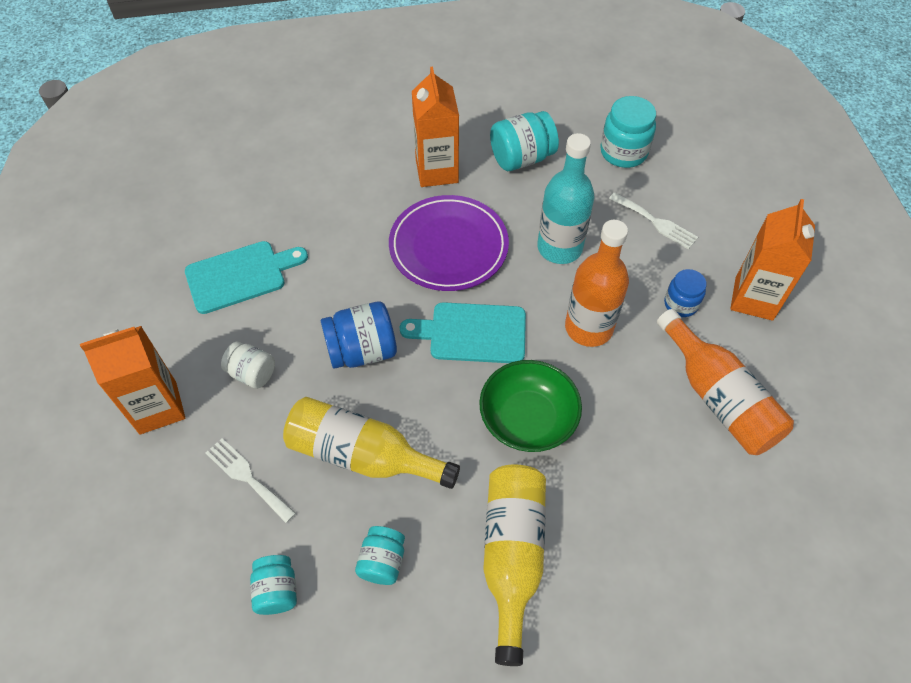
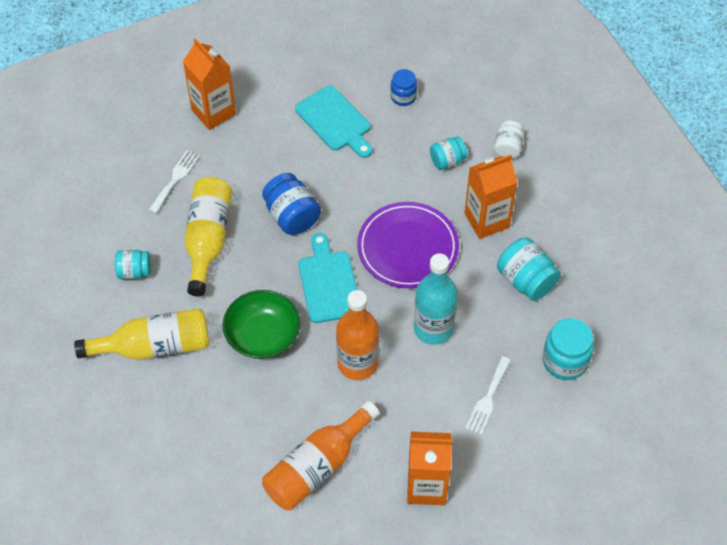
camera: 75 degrees right, 0 degrees up
(252, 373) = (254, 156): white jar -> white jar (508, 148)
(277, 590) = (104, 219): turquoise jar -> turquoise jar (447, 160)
(680, 304) = (402, 429): blue jar -> blue jar (403, 96)

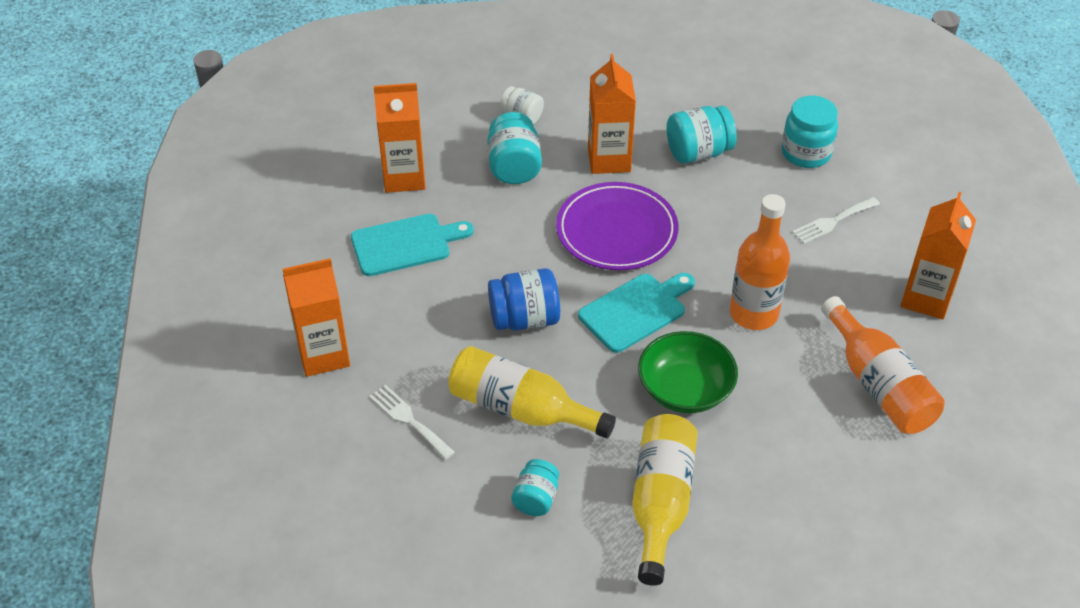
camera: 70 degrees left, 10 degrees down
(328, 283) = (635, 311): turquoise cutting board -> turquoise cutting board turned 135 degrees clockwise
(403, 96) = (404, 177): blue jar -> orange carton
(433, 328) = (730, 239): turquoise bottle -> none
(447, 160) = (514, 167): turquoise jar -> turquoise jar, size x1.58
(488, 399) = (833, 221): white fork -> white fork turned 105 degrees clockwise

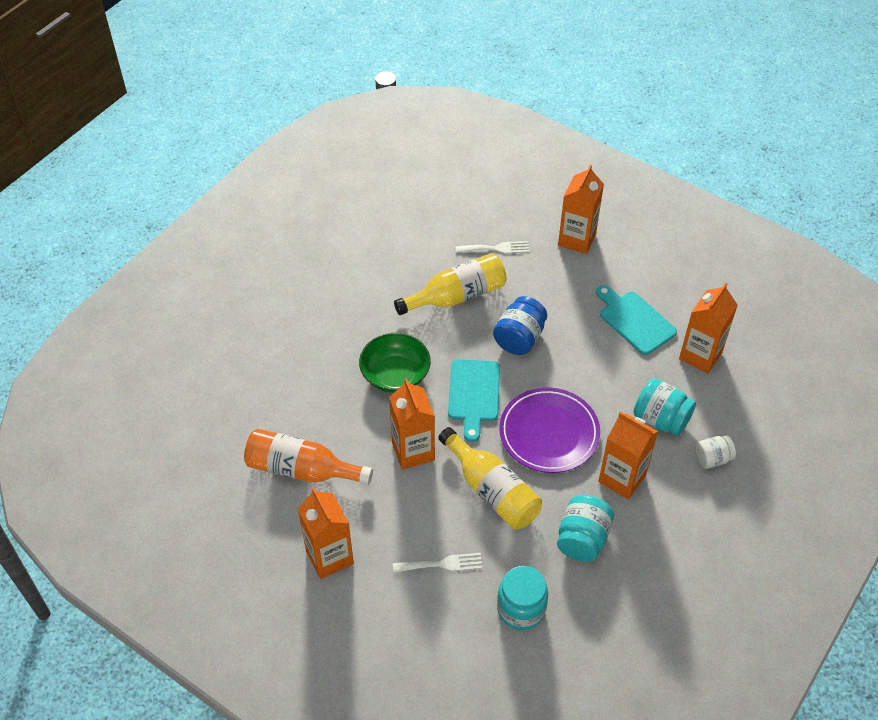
camera: 130 degrees right, 5 degrees up
(405, 244) = (635, 321): turquoise cutting board -> turquoise cutting board turned 120 degrees clockwise
(536, 499) = (396, 267): turquoise jar -> none
(660, 503) = (340, 312): yellow bottle -> yellow bottle (492, 490)
(753, 314) = (413, 451): orange bottle -> orange carton
(833, 221) = (442, 564): white fork -> white fork turned 75 degrees clockwise

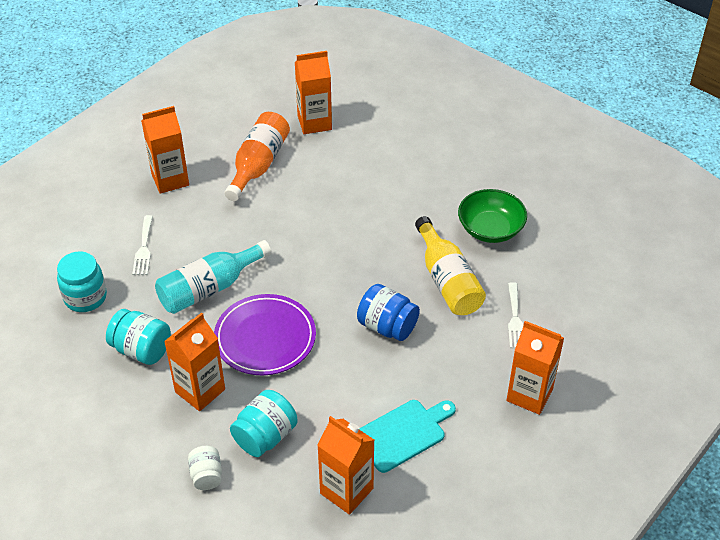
camera: 95 degrees right, 5 degrees down
(395, 375) = (352, 228): green bowl -> green bowl (490, 229)
(413, 451) = (263, 236): orange carton -> orange carton (314, 123)
(474, 394) = (321, 284): turquoise cutting board -> none
(492, 490) = (209, 288): yellow bottle -> turquoise bottle

